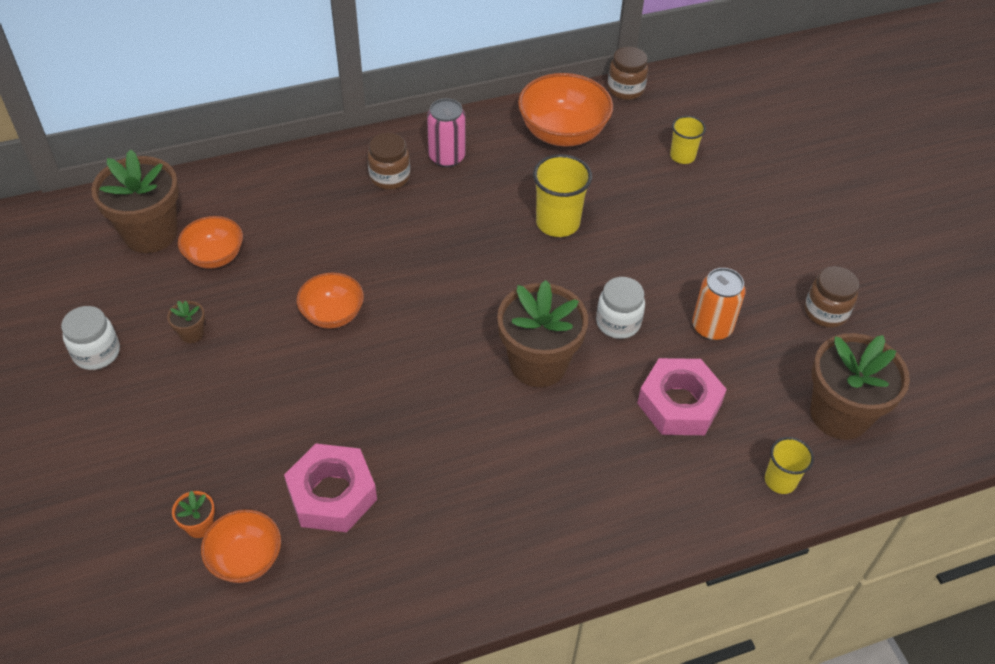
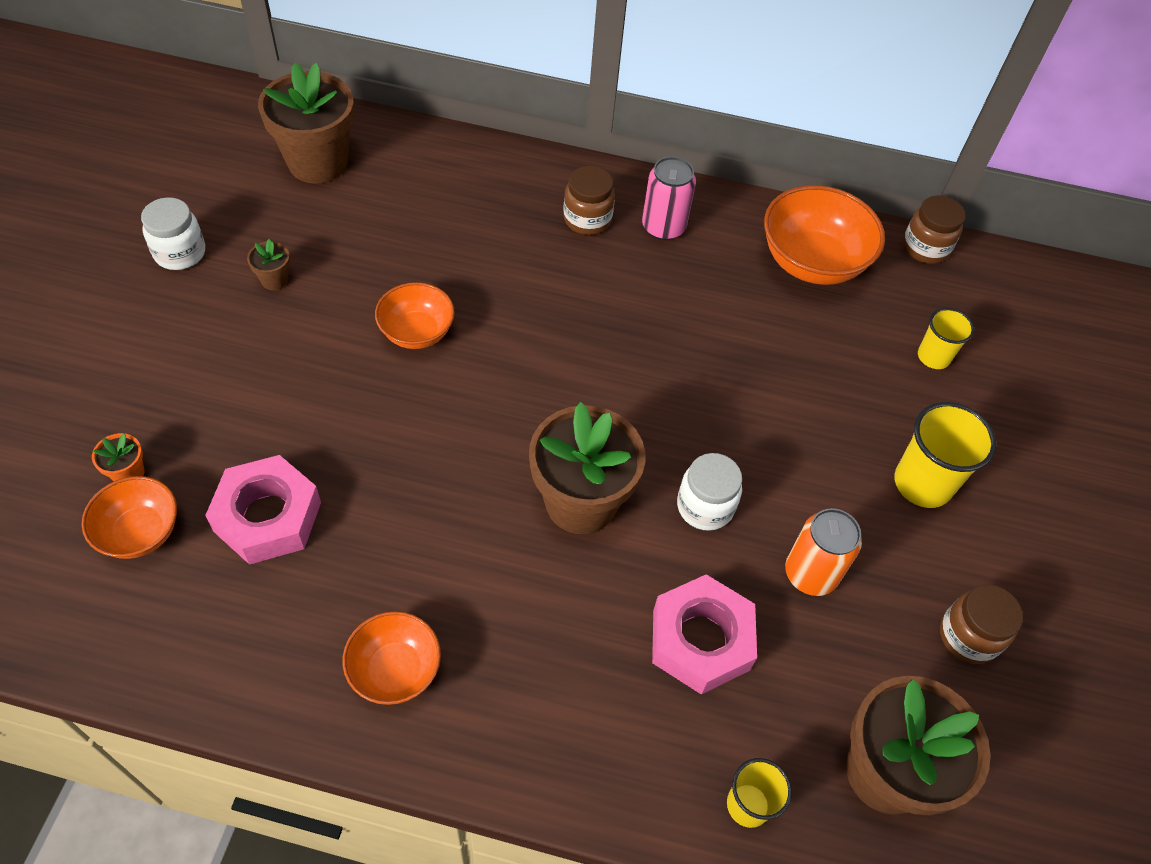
camera: 30 degrees right, 5 degrees up
(215, 256) = (356, 215): orange bowl -> orange bowl (395, 670)
(557, 223) = (726, 358): yellow cup -> yellow cup (922, 483)

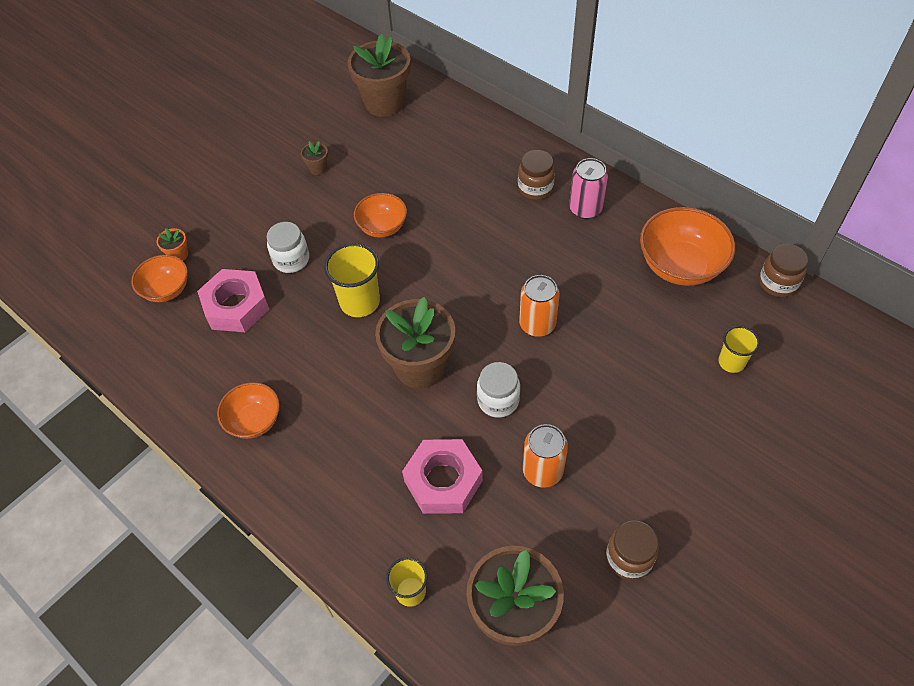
camera: 35 degrees right, 0 degrees up
(180, 253) = (274, 136): white jar -> white jar (291, 260)
(693, 391) = (537, 324): none -> orange can
(922, 483) = (663, 445): yellow cup -> yellow cup (360, 302)

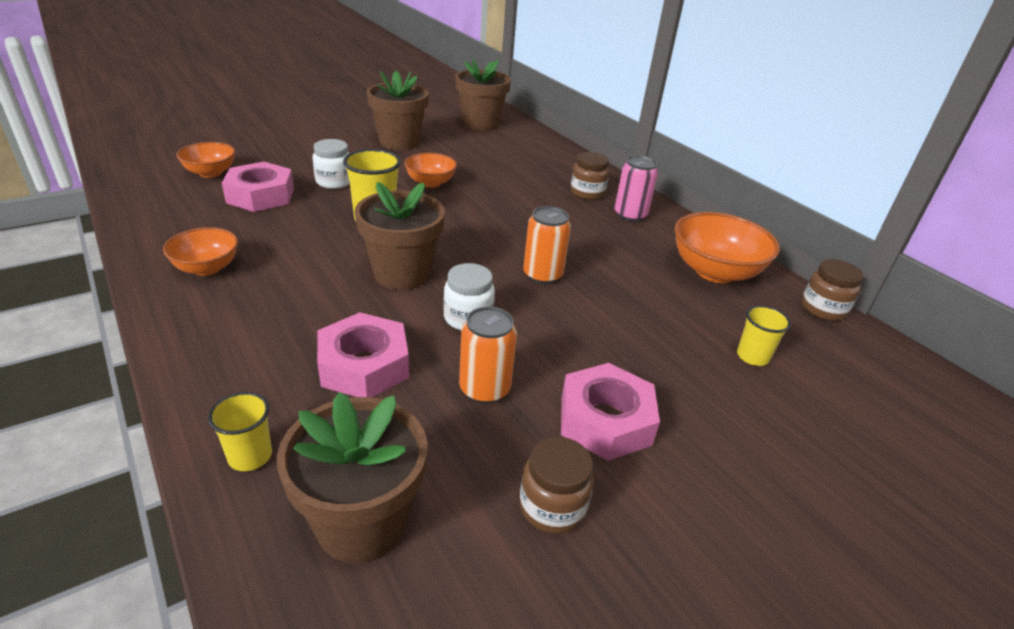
camera: 10 degrees right, 20 degrees down
(178, 255) = (240, 158): orange flower pot -> none
(318, 168) = (399, 142): brown flower pot -> brown flower pot, size x2.40
(640, 469) = (605, 420): none -> pink nut

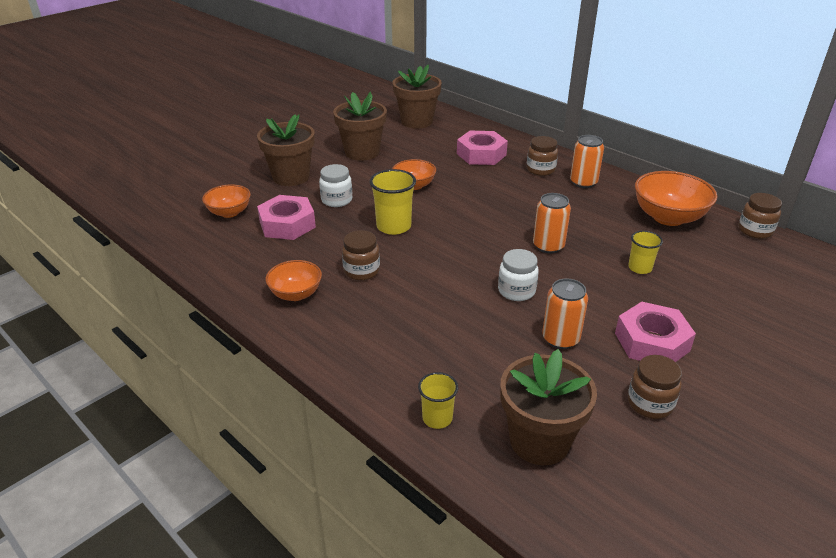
camera: 10 degrees left, 0 degrees up
(301, 258) = (361, 271): none -> brown jar
(364, 365) = (468, 341): pink nut -> pink nut (481, 154)
(402, 274) = (446, 267): brown flower pot -> brown flower pot (291, 177)
(630, 215) = (583, 182): pink can -> orange can
(752, 356) = (724, 276): yellow cup -> yellow cup (640, 268)

